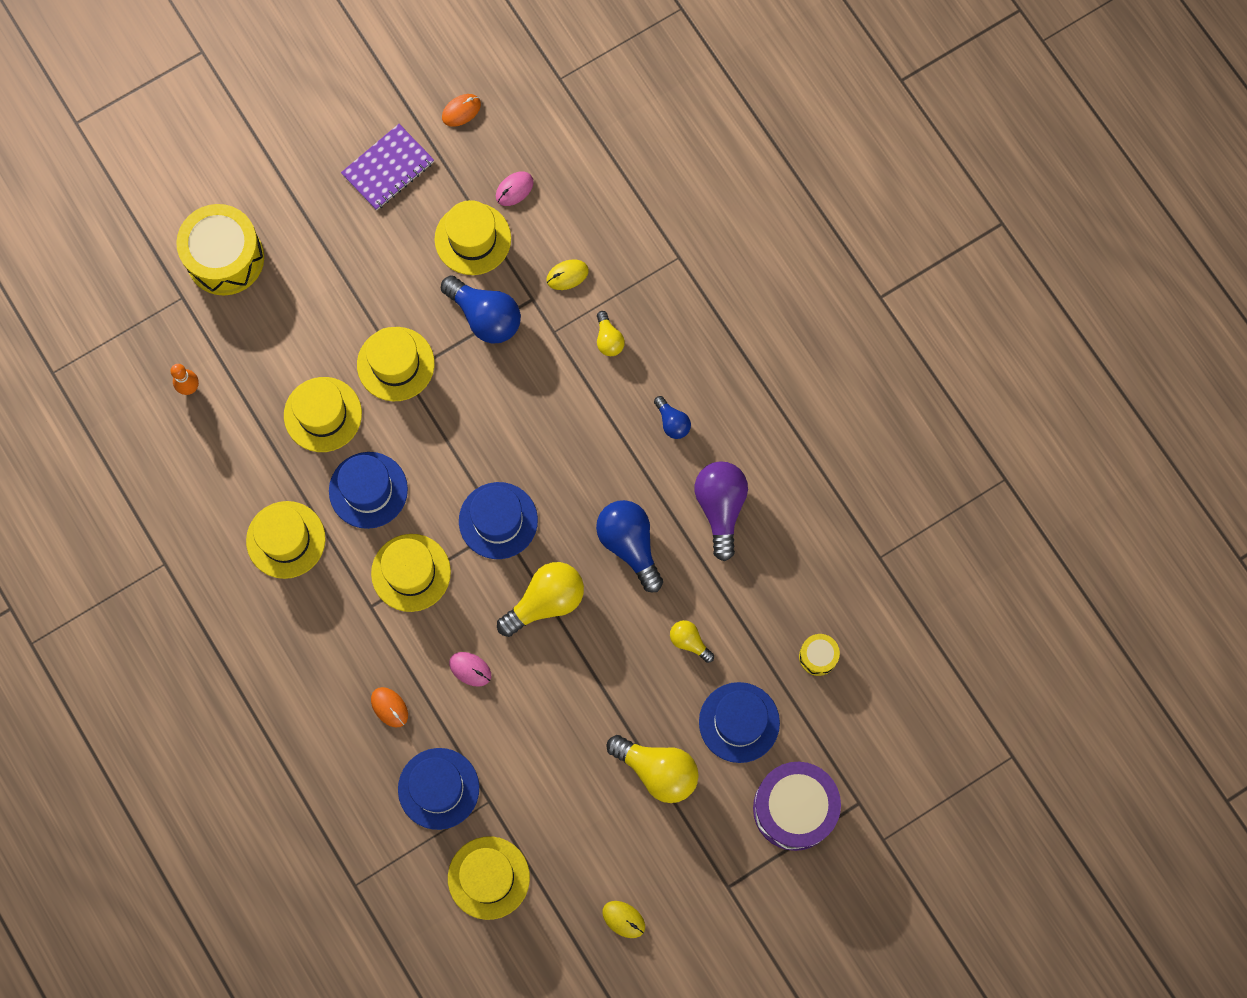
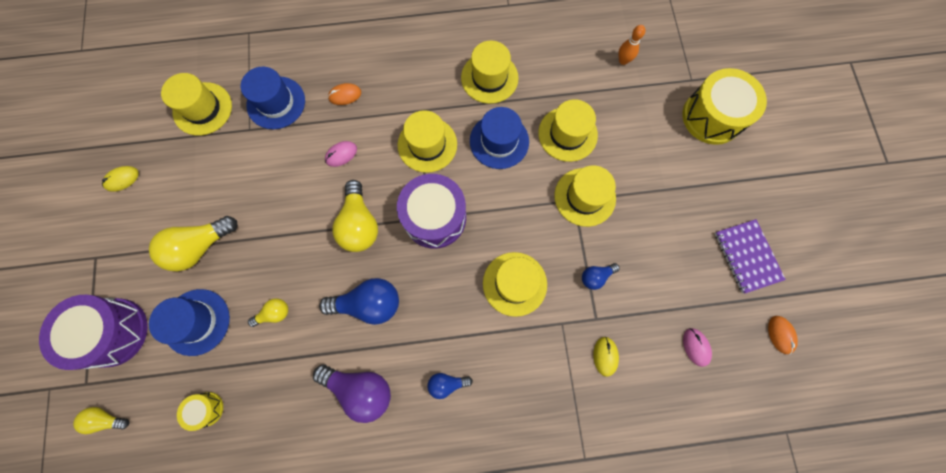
camera: 115 degrees right, 0 degrees up
(472, 239) = (664, 295): yellow hat -> yellow hat (514, 284)
(485, 316) = (596, 276): blue light bulb -> blue light bulb, size x0.53
(498, 520) = (434, 217): blue hat -> purple drum
(608, 339) = (537, 364): yellow light bulb -> yellow light bulb (107, 419)

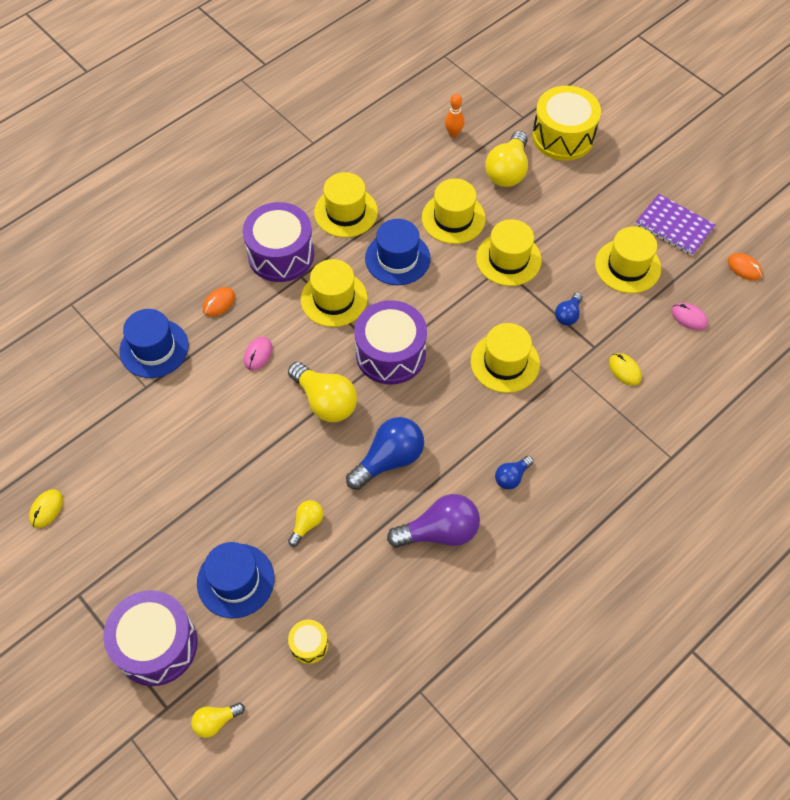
camera: 35 degrees left, 15 degrees down
(200, 246) = (183, 516): yellow light bulb -> yellow light bulb (507, 171)
(202, 109) = (80, 397): yellow hat -> yellow hat (627, 266)
(416, 83) = (281, 254): none -> purple drum

